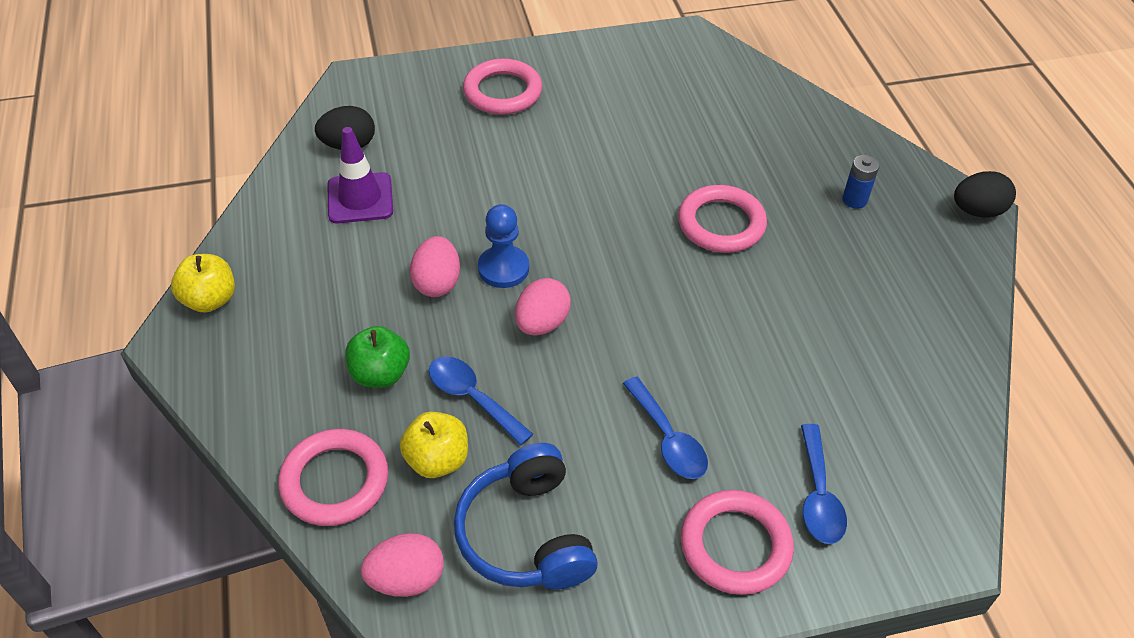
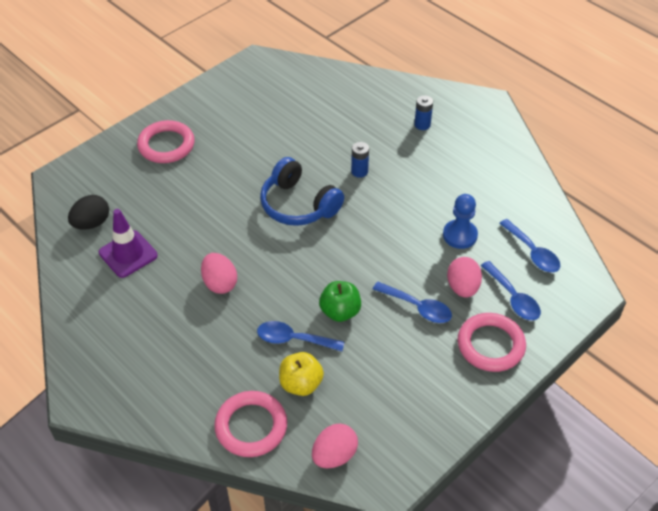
camera: 30 degrees left, 0 degrees up
(210, 300) = (81, 363): yellow apple -> none
(380, 374) = (228, 353): green apple -> green apple (340, 311)
(503, 268) = (253, 256): blue pawn -> blue pawn (460, 235)
(526, 534) = (380, 397): blue headphones -> blue headphones (298, 205)
(542, 323) = (301, 277): pink egg -> pink egg (462, 287)
(721, 224) = (359, 171): pink ring -> blue battery
(895, 445) = (532, 252): none -> blue spoon
(977, 211) = (489, 103): black egg -> none

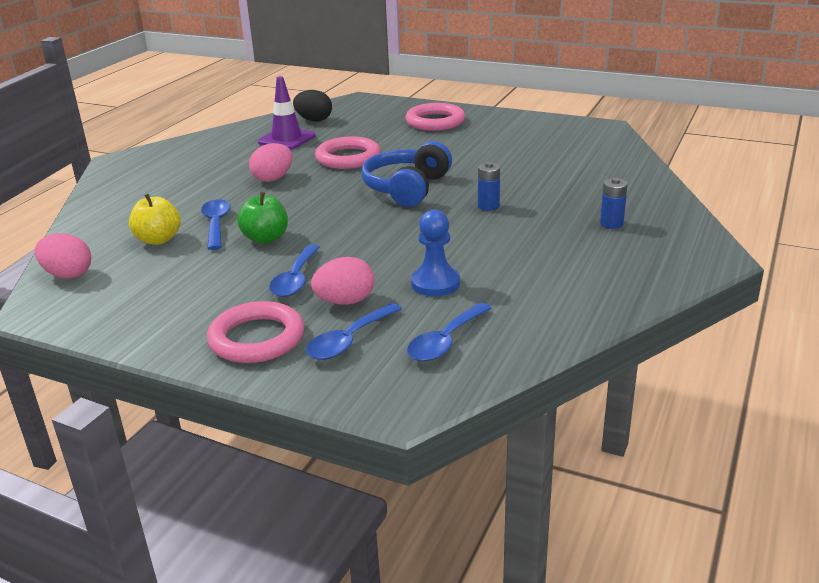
camera: 70 degrees right, 20 degrees down
(251, 426) = (99, 228): pink ring -> pink ring (348, 158)

